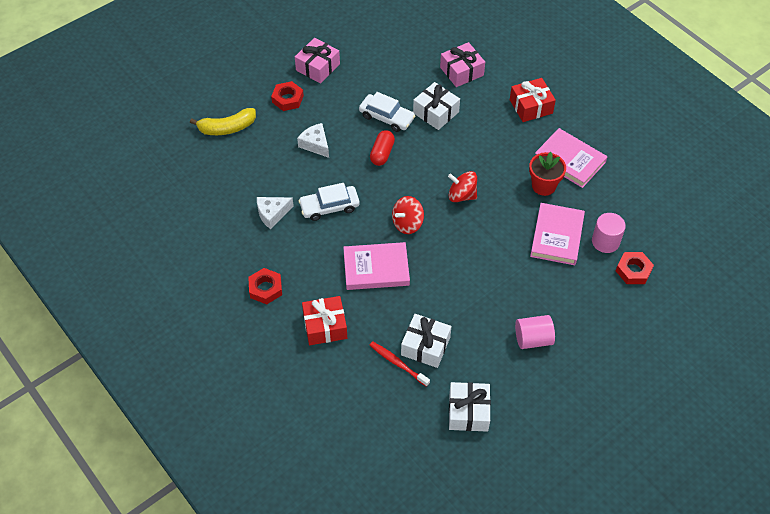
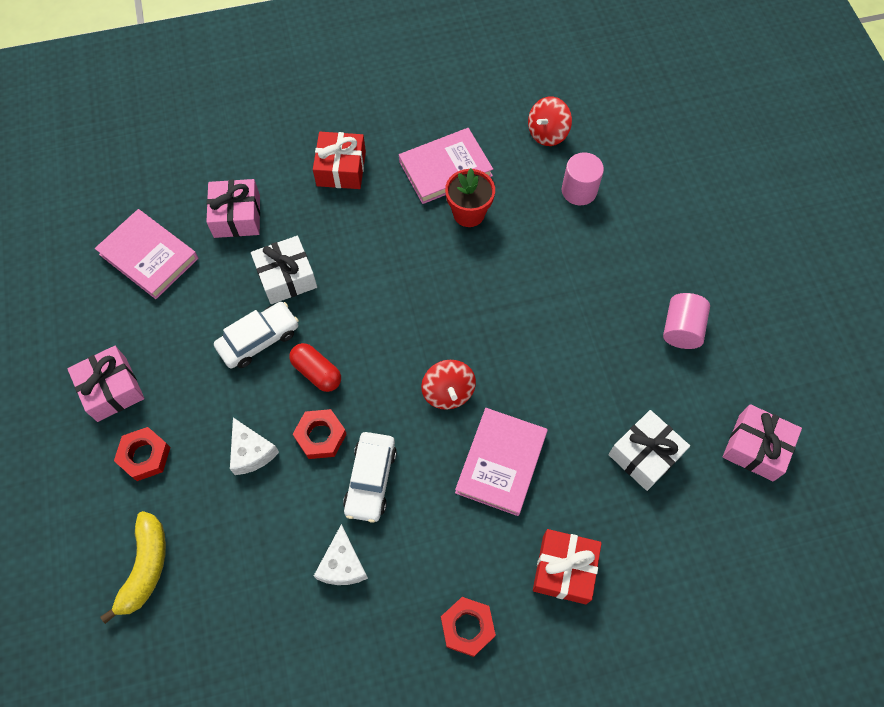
camera: 65 degrees left, 10 degrees up
(315, 144) = (251, 452): white cheese -> white cheese turned 105 degrees counterclockwise
(397, 363) = (657, 500): red toothbrush -> none
(461, 195) = (436, 308): red spinning top -> red spinning top (547, 133)
(468, 412) = (756, 447): white gift -> pink gift
(557, 236) = (548, 235): pink book -> pink book (149, 256)
(633, 270) = (630, 184): red nut -> red nut (320, 436)

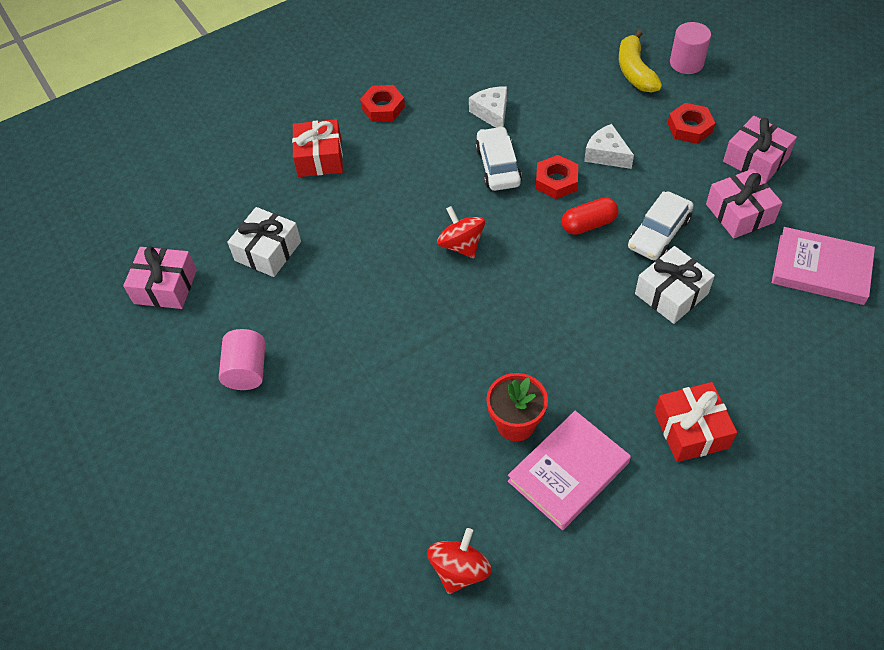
camera: 165 degrees right, 10 degrees down
(237, 216) = (766, 336): pink gift -> pink gift (739, 213)
(317, 372) = (588, 224): red capsule -> red capsule turned 45 degrees counterclockwise
(501, 463) = (393, 208): pink book -> none
(579, 190) = (395, 497): pink cylinder -> pink cylinder (686, 63)

